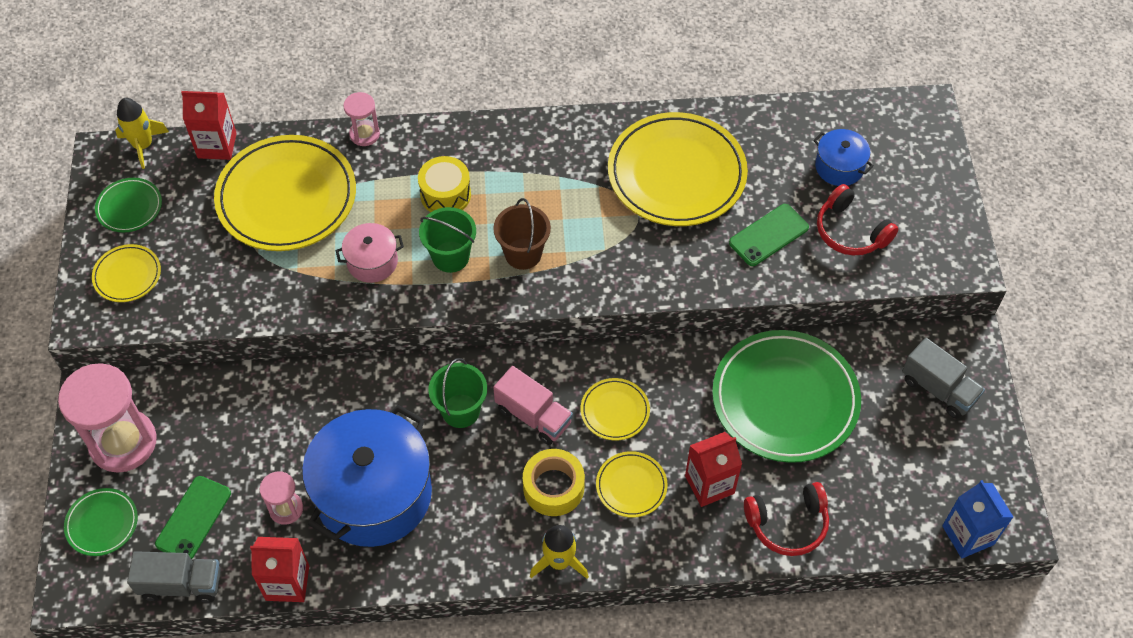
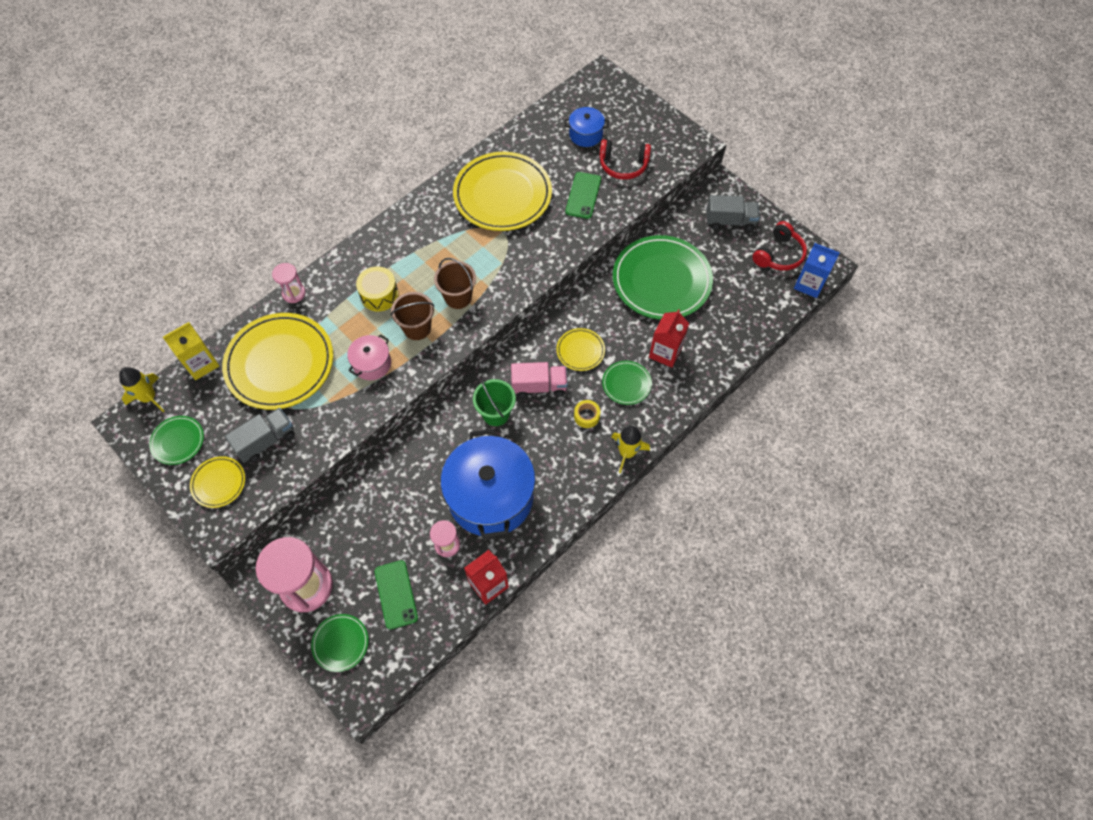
camera: 40 degrees left, 5 degrees up
(181, 584) = (425, 637): grey truck -> grey truck (266, 441)
(217, 145) = (201, 364): red carton -> yellow carton
(450, 257) = (417, 328): green bucket -> brown bucket
(553, 487) = (586, 416): yellow tape -> yellow tape, size x0.60
(631, 486) = (626, 384): yellow plate -> green plate
(788, 524) = (722, 343): red headphones -> red headphones (779, 254)

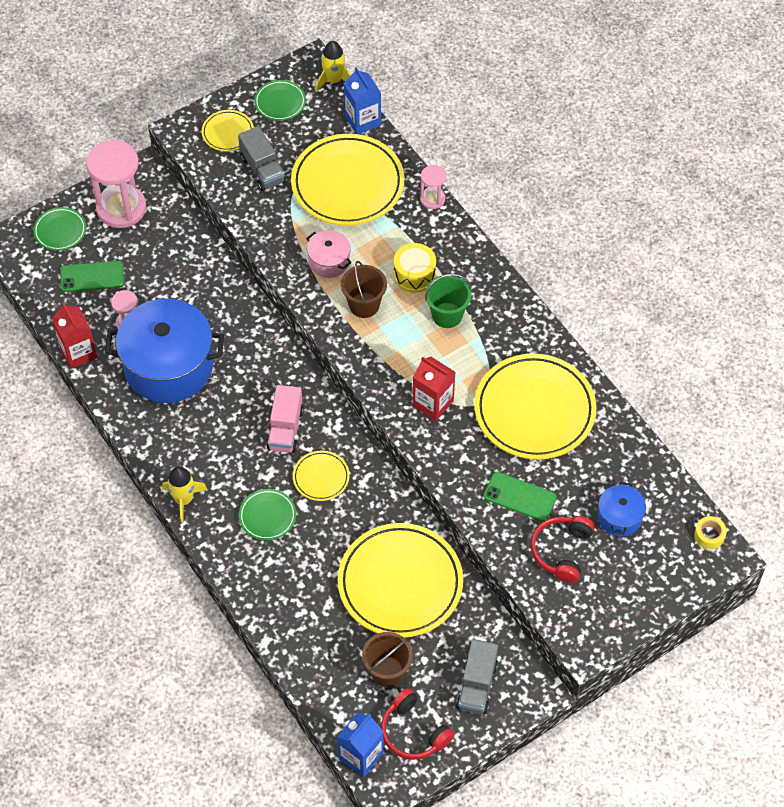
camera: 100 degrees right, 5 degrees down
(201, 364) = (362, 120): yellow carton -> blue carton
(458, 297) = (396, 347): brown bucket -> brown bucket (387, 671)
(496, 413) = (262, 383): green bucket -> green bucket (447, 315)
(586, 416) = (237, 469): yellow tape -> yellow tape (709, 535)
(661, 280) = (400, 583): green plate -> yellow plate
(665, 352) = (299, 565): red carton -> red carton (433, 403)

